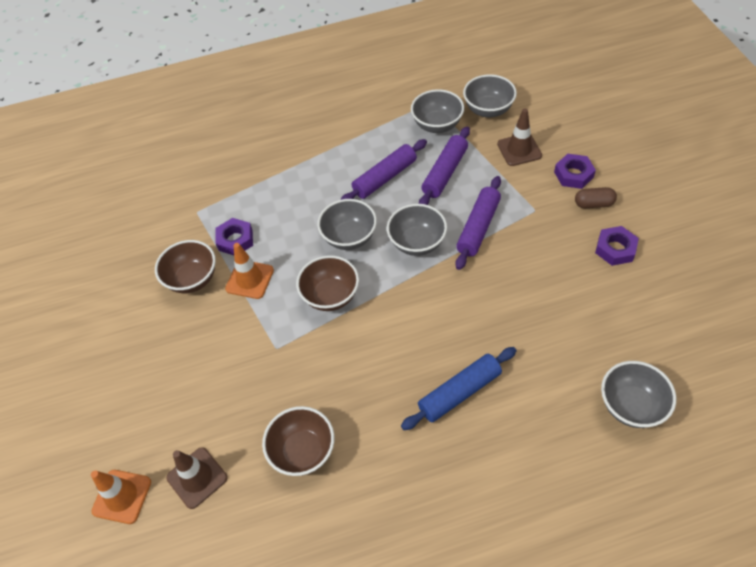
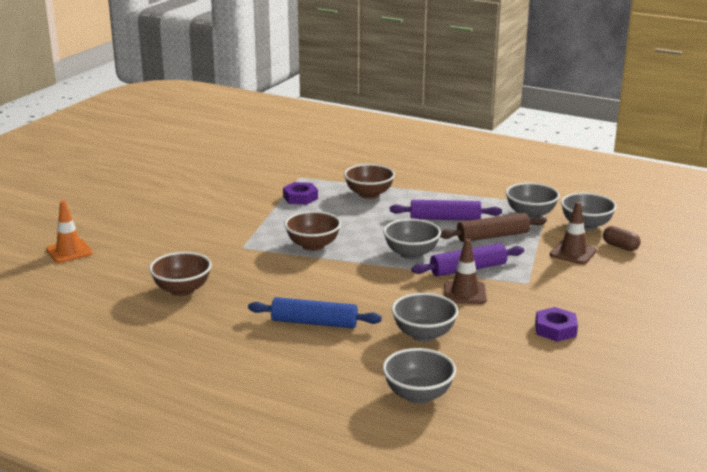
camera: 40 degrees right, 30 degrees down
(192, 279) = (248, 200): brown bowl -> brown bowl (369, 194)
(197, 478) = (114, 266): brown traffic cone -> brown traffic cone (464, 293)
(250, 279) = (279, 216): orange traffic cone -> none
(349, 237) = (371, 230): grey bowl -> grey bowl (424, 334)
(444, 173) = (492, 236): purple rolling pin -> brown rolling pin
(573, 174) = (594, 283): purple nut -> none
(593, 204) = (582, 303): brown capsule -> brown capsule (620, 246)

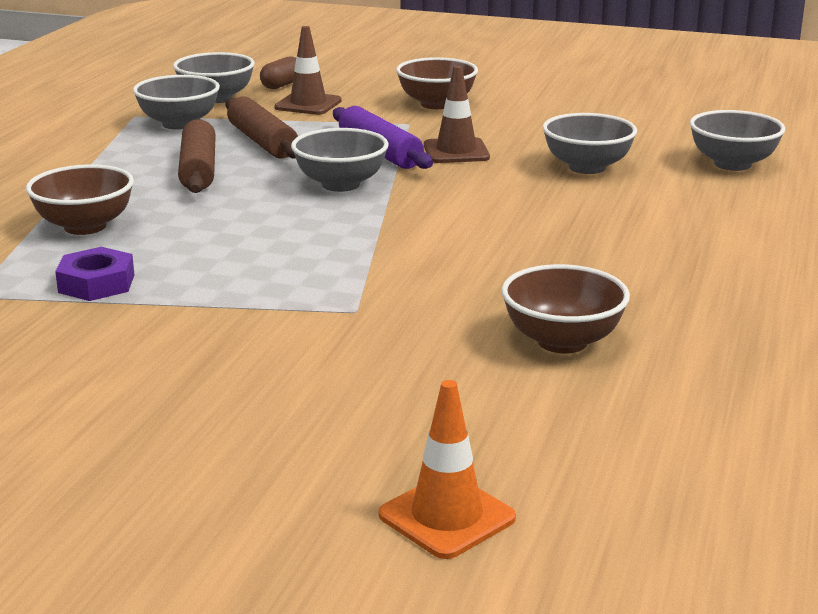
camera: 100 degrees left, 0 degrees up
(313, 245) = (329, 252): brown bowl -> brown bowl (436, 104)
(314, 322) = (603, 228): blue rolling pin -> none
(445, 219) = (199, 170): purple rolling pin -> brown rolling pin
(555, 329) = (526, 112): purple nut -> none

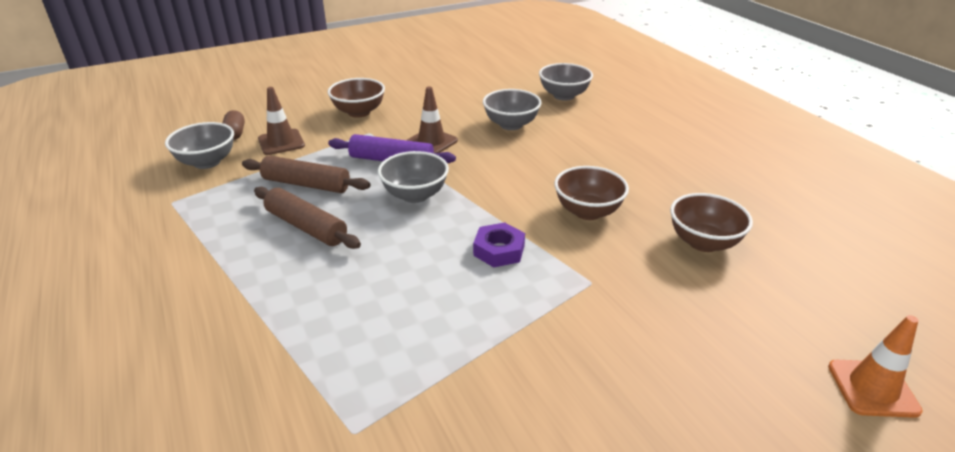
camera: 45 degrees left, 10 degrees up
(85, 226) = (317, 317): brown bowl -> brown bowl (587, 211)
(96, 283) = (419, 360): purple nut -> purple nut (499, 250)
(179, 124) = (219, 195): grey bowl -> none

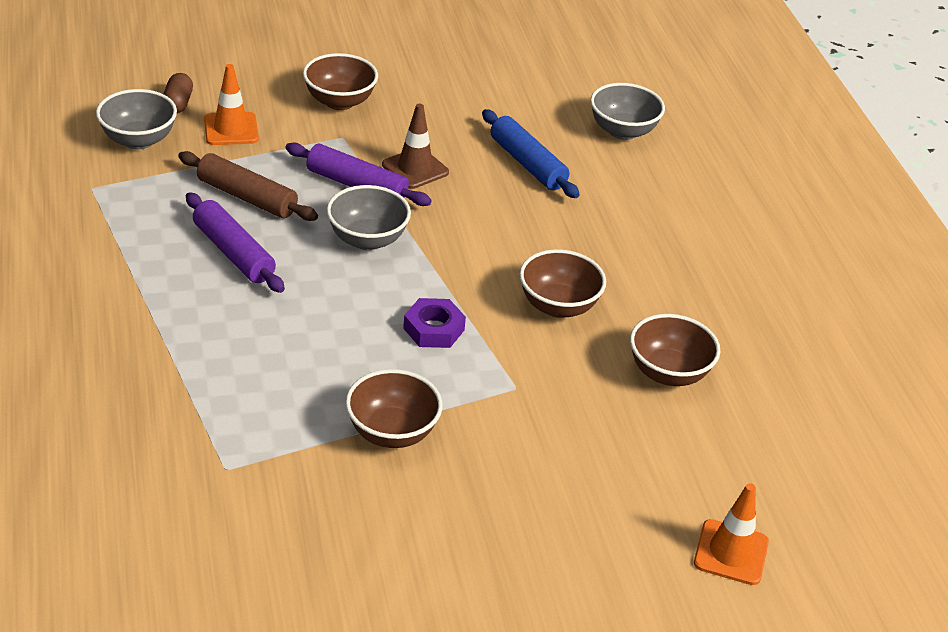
camera: 10 degrees right, 5 degrees up
(281, 142) = (231, 129): brown traffic cone -> orange traffic cone
(306, 226) = (234, 253): brown rolling pin -> purple rolling pin
(504, 350) = (392, 432): none -> brown bowl
(511, 125) = (527, 164): grey bowl -> blue rolling pin

